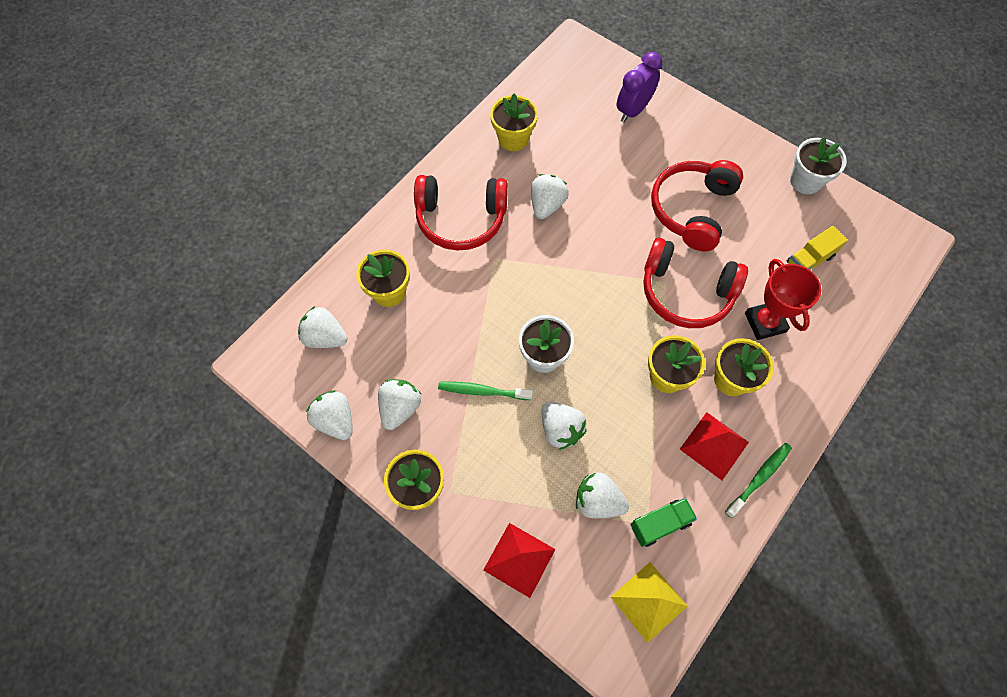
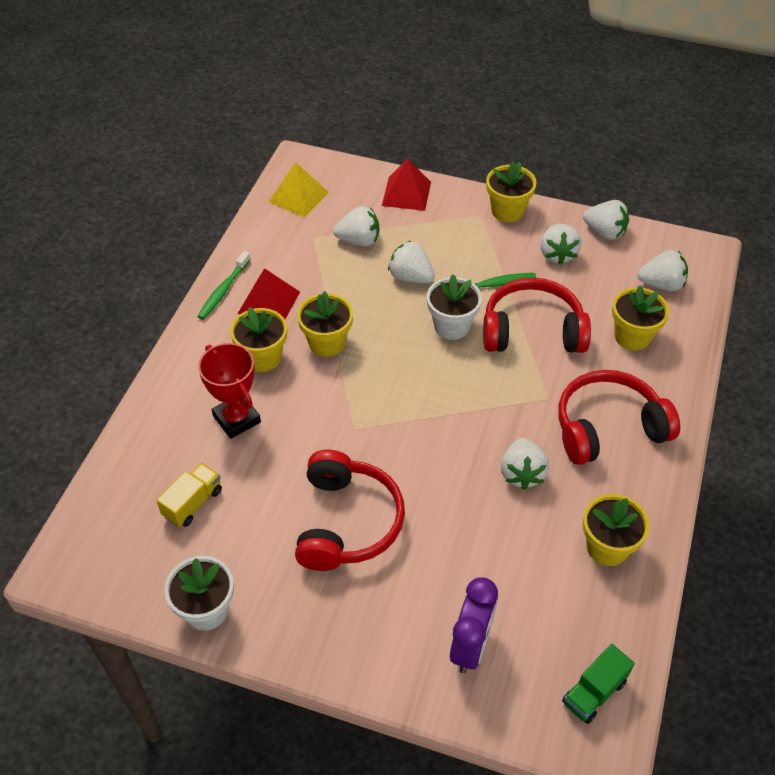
camera: 160 degrees right, 15 degrees down
(660, 524) = (302, 240): green truck -> green truck (594, 692)
(686, 292) = (329, 424): red headphones -> red headphones (532, 330)

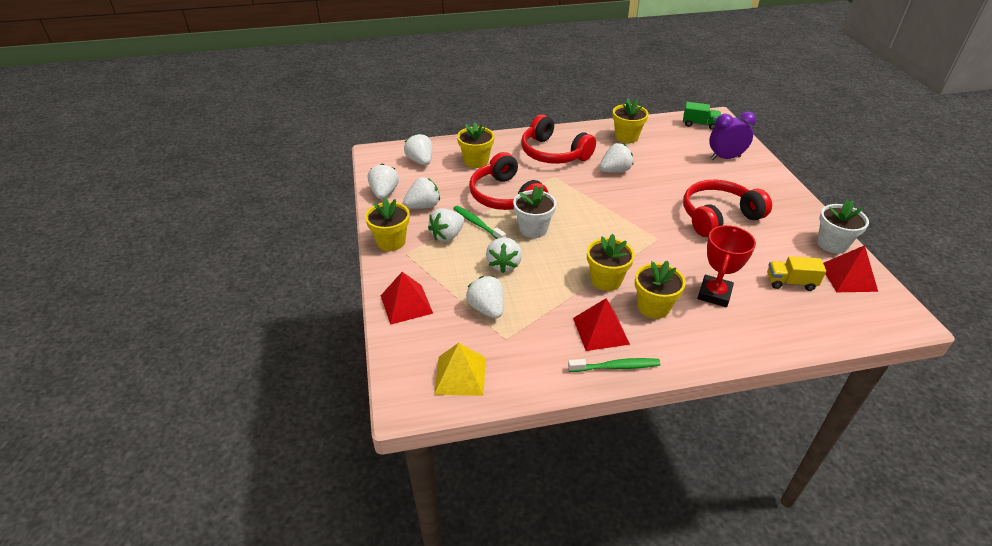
camera: 120 degrees left, 10 degrees down
(150, 571) = (848, 277): none -> red pyramid
(489, 254) = (447, 236): none -> white strawberry

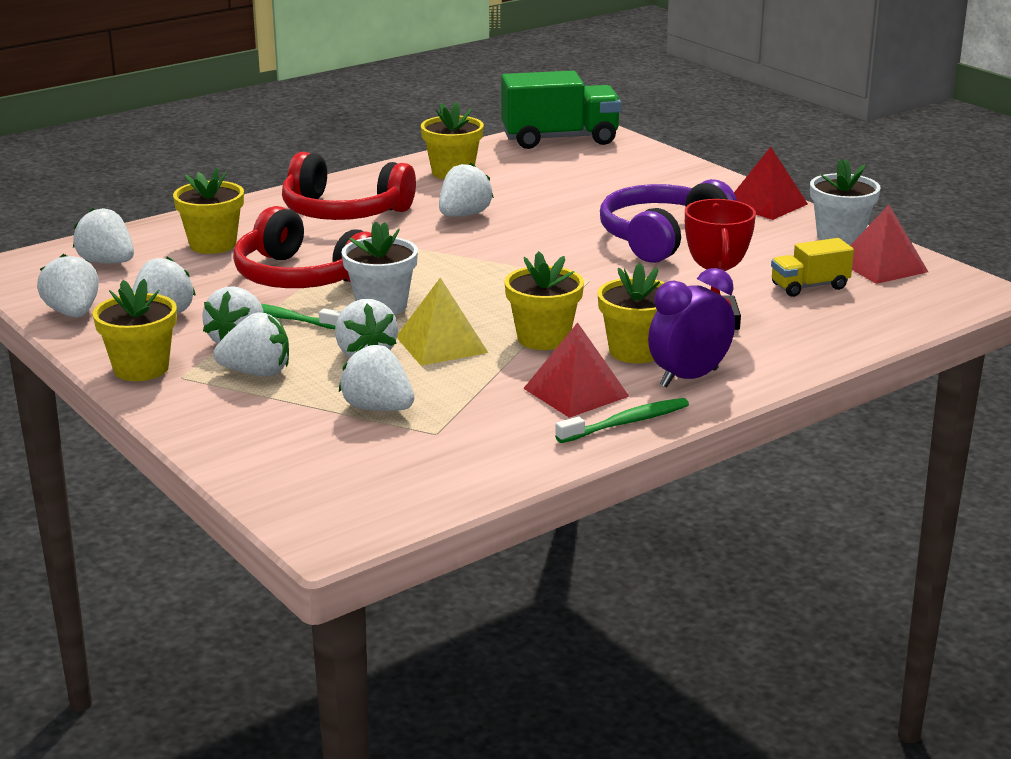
camera: 25 degrees left, 15 degrees down
(406, 304) = (235, 433): red pyramid -> red pyramid (766, 204)
(443, 262) = (257, 373): none -> white strawberry
(460, 375) = (395, 487): yellow pyramid -> yellow pyramid (441, 344)
(699, 124) = (560, 139): green truck -> green truck, size x1.86
(718, 217) = (662, 238): red headphones -> purple headphones
(725, 158) = (627, 171): purple clock -> purple clock (689, 378)

